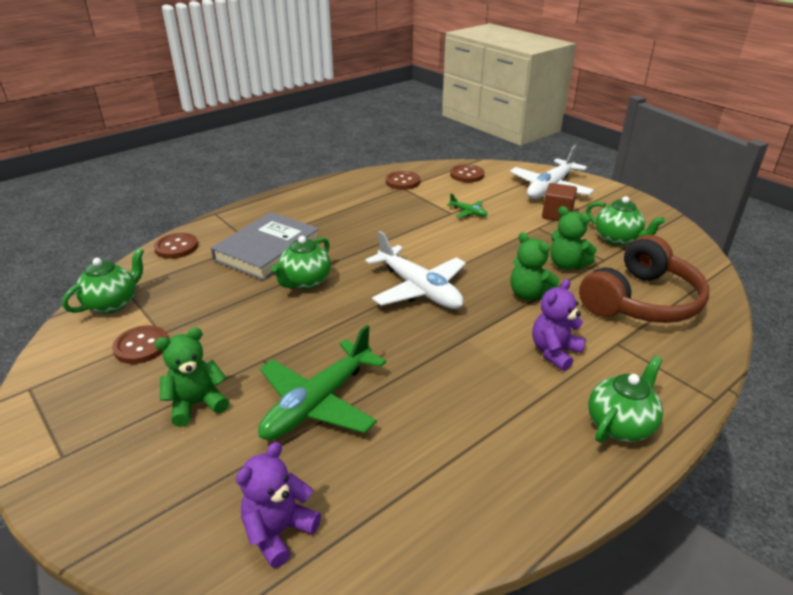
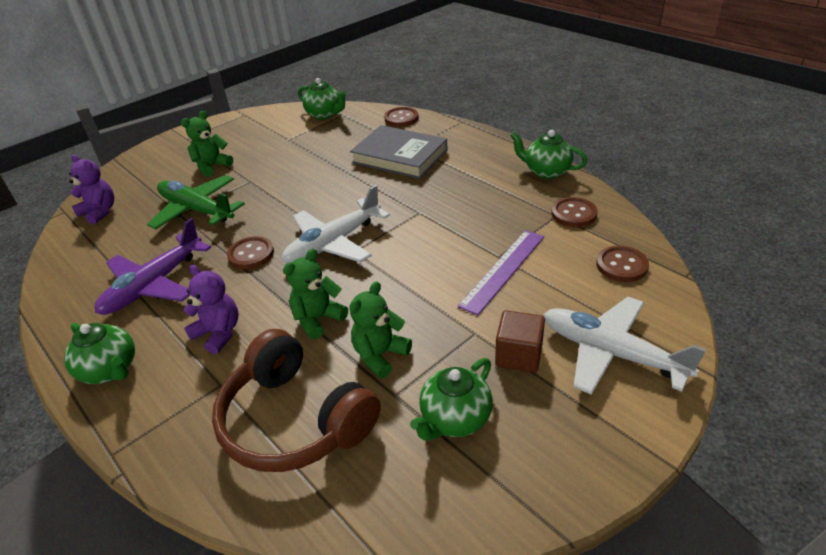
camera: 90 degrees right, 5 degrees up
(141, 346) = (275, 135): brown button -> brown button (251, 254)
(197, 404) = (212, 166): green teddy bear -> green teddy bear turned 105 degrees counterclockwise
(305, 282) = (348, 182): green teapot -> green teapot (546, 171)
(468, 212) = (503, 270): green plane -> purple ruler
(479, 417) = (154, 285): none -> purple plane

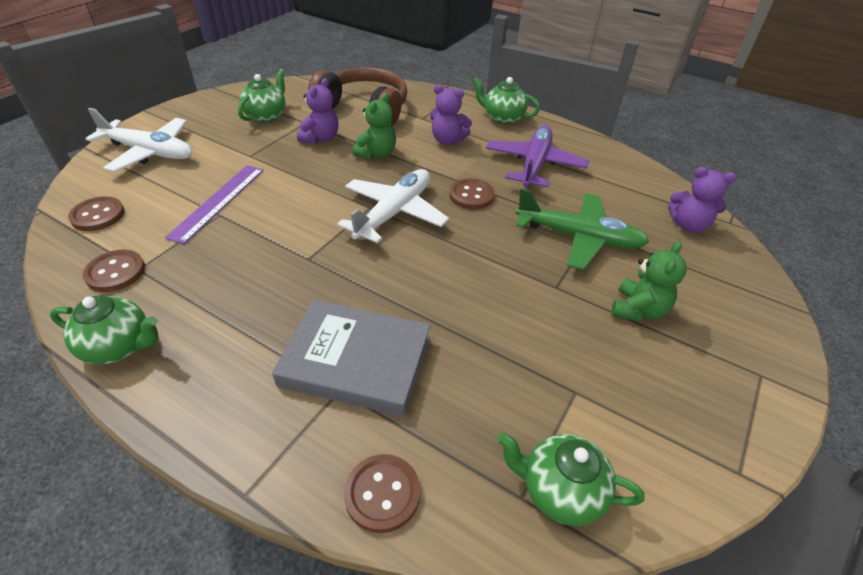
camera: 160 degrees right, 5 degrees up
(380, 355) = (321, 138): green teddy bear -> purple teddy bear
(518, 355) = (219, 146): brown cube -> none

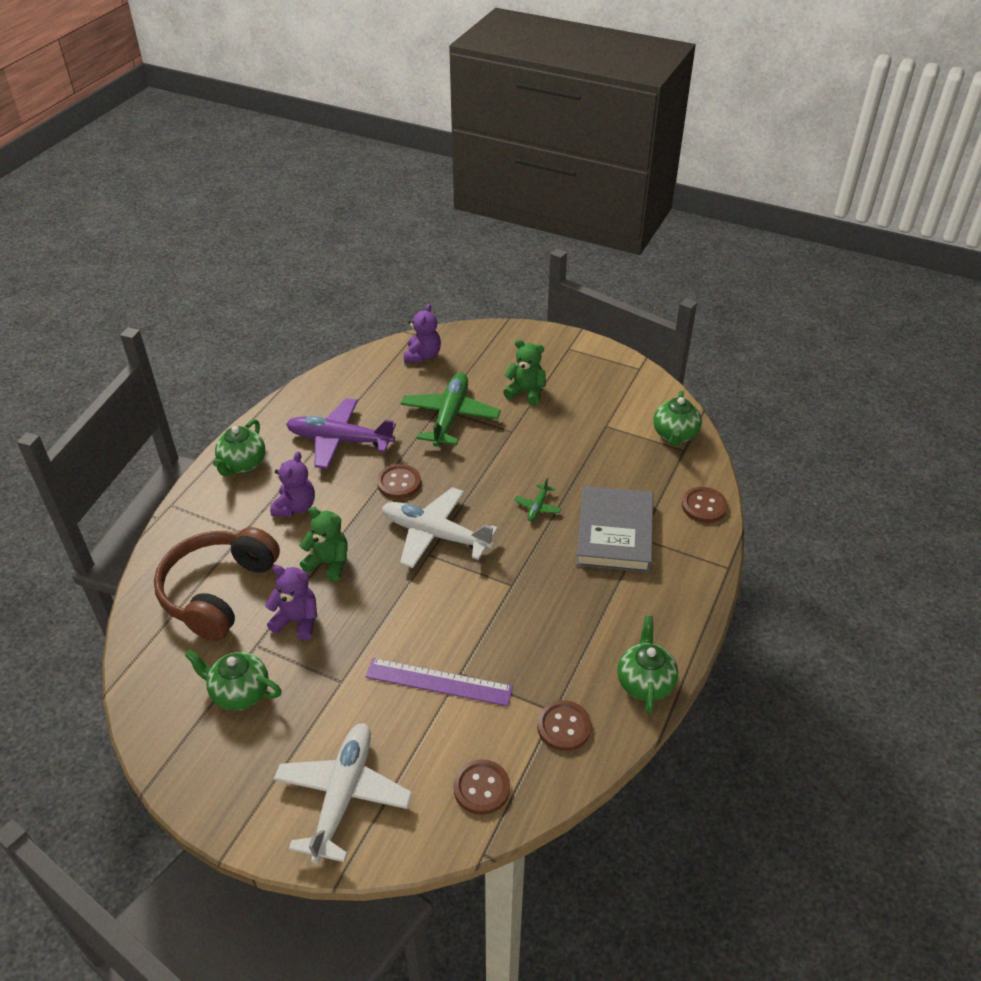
camera: 95 degrees left, 0 degrees up
(418, 293) = (537, 507): none -> green plane

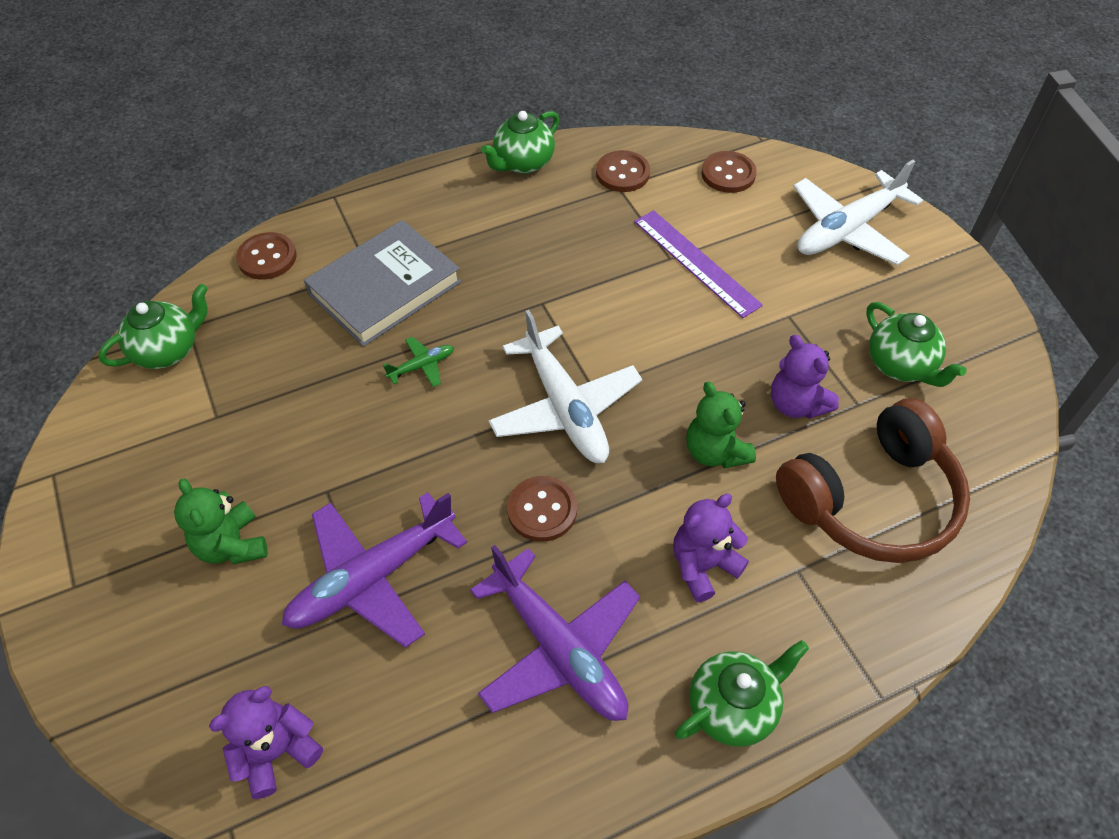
camera: 140 degrees left, 10 degrees up
(450, 416) = (372, 578): green plane -> purple plane

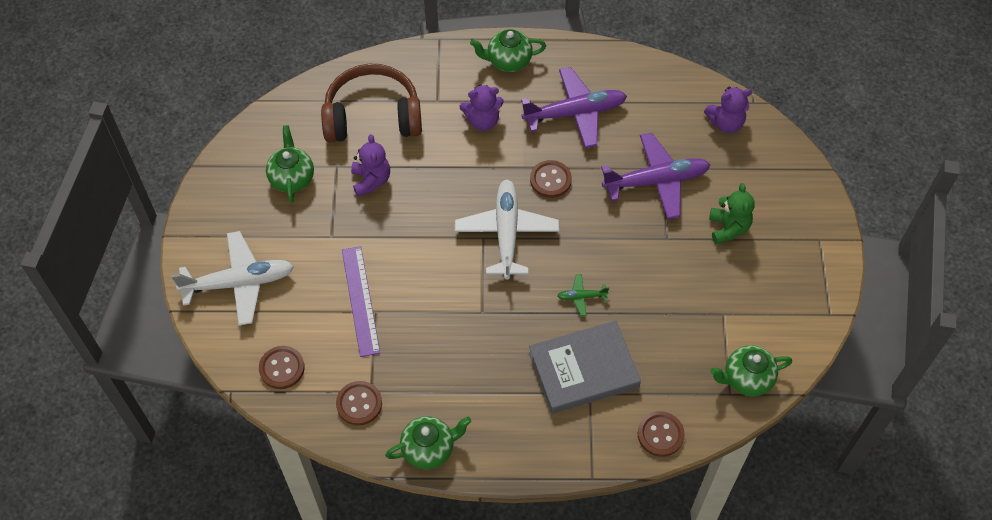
camera: 155 degrees left, 5 degrees up
(559, 649) = (575, 113): purple plane -> purple plane turned 90 degrees clockwise
(715, 451) = (437, 173): green teddy bear -> none

